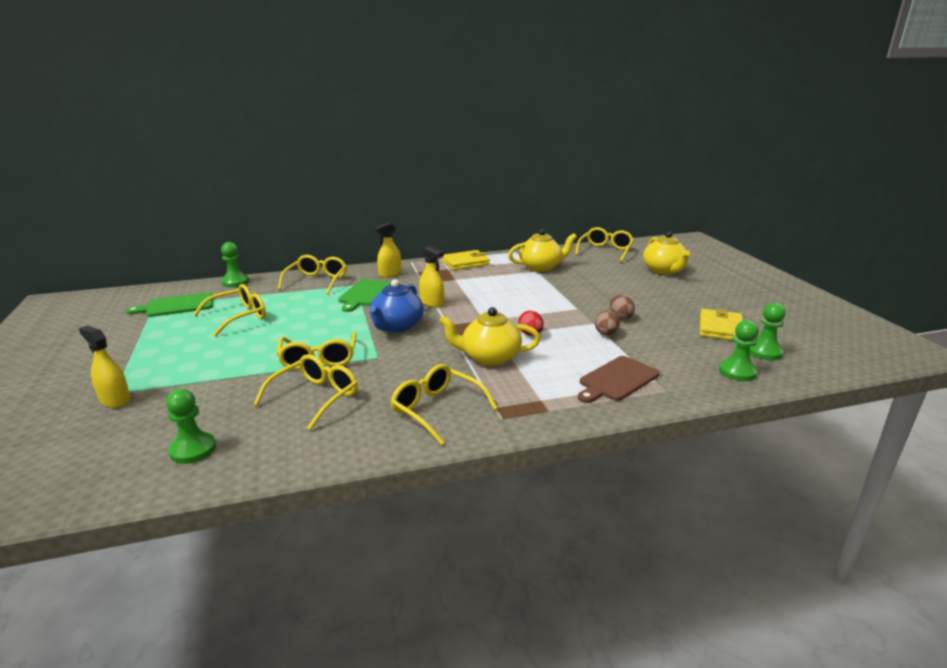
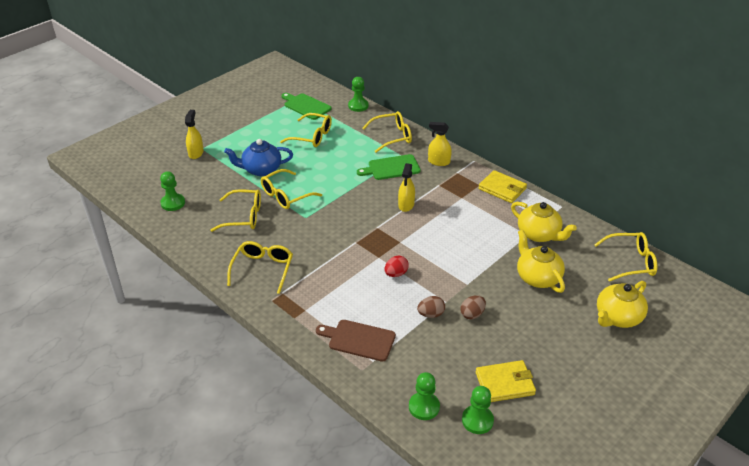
camera: 60 degrees right, 15 degrees up
(396, 326) = (354, 206): blue teapot -> blue teapot (261, 169)
(489, 357) = (343, 266): yellow teapot -> yellow teapot (537, 277)

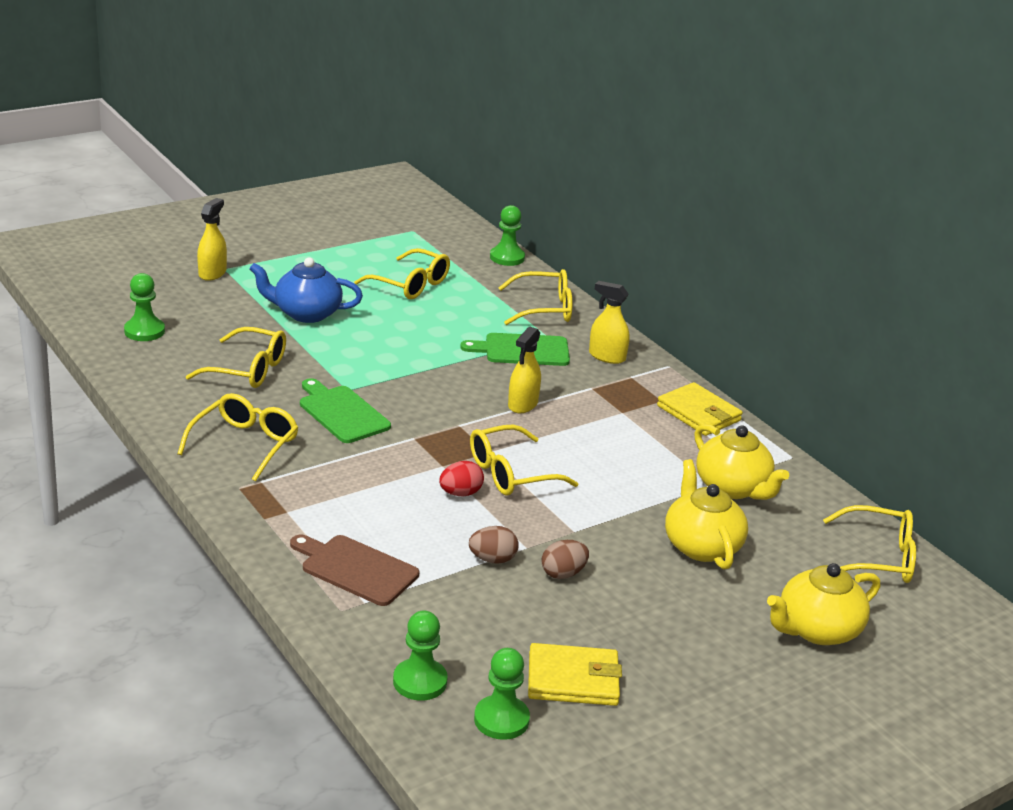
camera: 10 degrees right, 10 degrees down
(285, 195) = (329, 355): yellow glasses -> yellow glasses (510, 473)
(306, 106) = (420, 243): green cutting board -> green cutting board (342, 413)

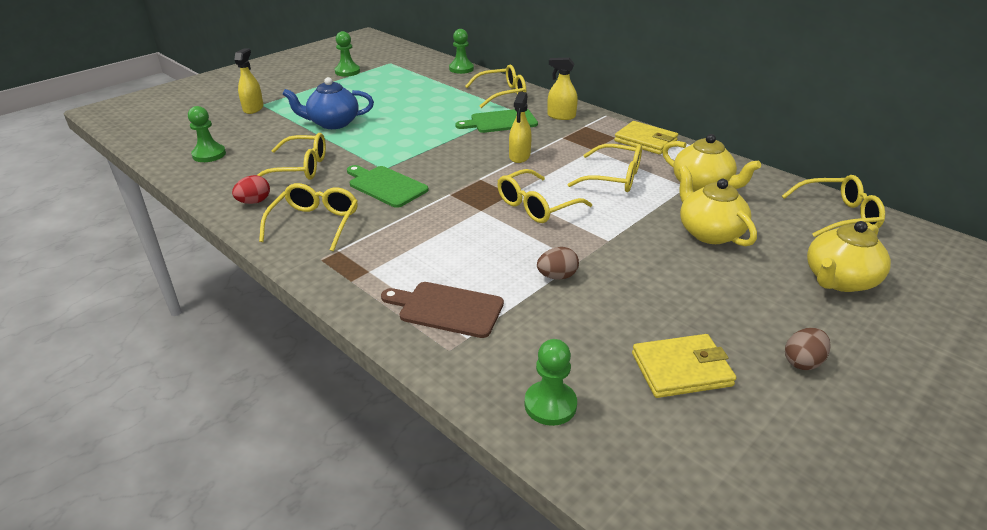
camera: 10 degrees left, 5 degrees up
(411, 285) = (402, 94): yellow glasses -> yellow glasses (614, 178)
(460, 493) = (505, 228): red egg -> red egg (254, 202)
(501, 719) = (642, 426): green pawn -> green pawn (347, 72)
(563, 573) = (619, 276): brown egg -> brown egg (802, 362)

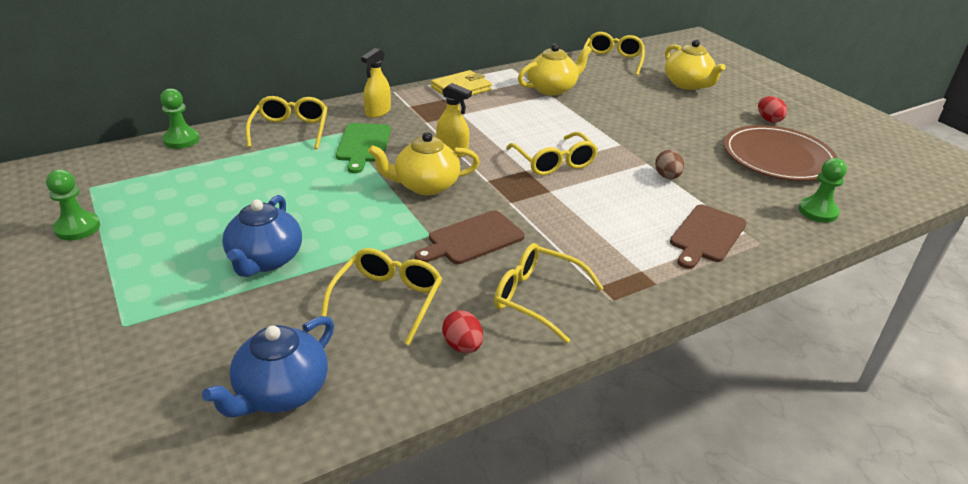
camera: 75 degrees left, 0 degrees up
(209, 154) = (281, 392): green pawn -> blue teapot
(253, 108) = (131, 337): yellow spray bottle -> none
(386, 186) = (472, 239): green cutting board -> brown cutting board
(614, 178) = (521, 118): yellow glasses -> none
(681, 369) = (778, 157): yellow wallet -> brown plate
(709, 232) = (620, 105): yellow teapot -> yellow teapot (425, 186)
(802, 362) = (768, 120): brown egg -> red egg

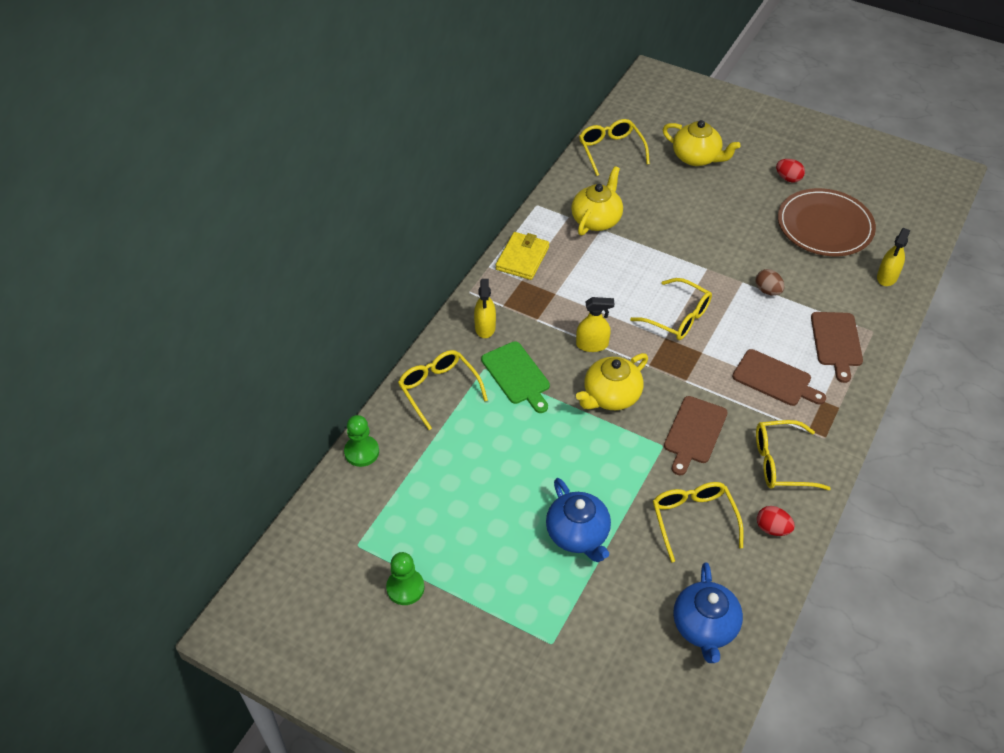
camera: 30 degrees left, 15 degrees up
(604, 235) = (775, 379): none -> brown cutting board
(818, 211) = (887, 277): green pawn -> yellow spray bottle

